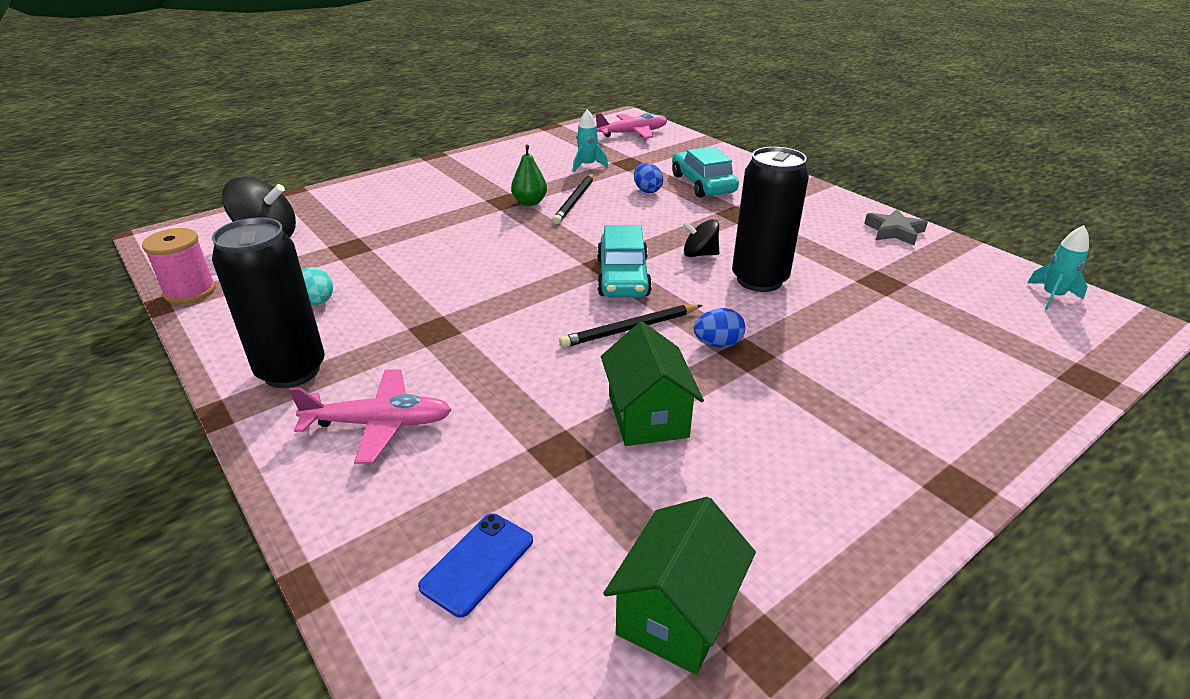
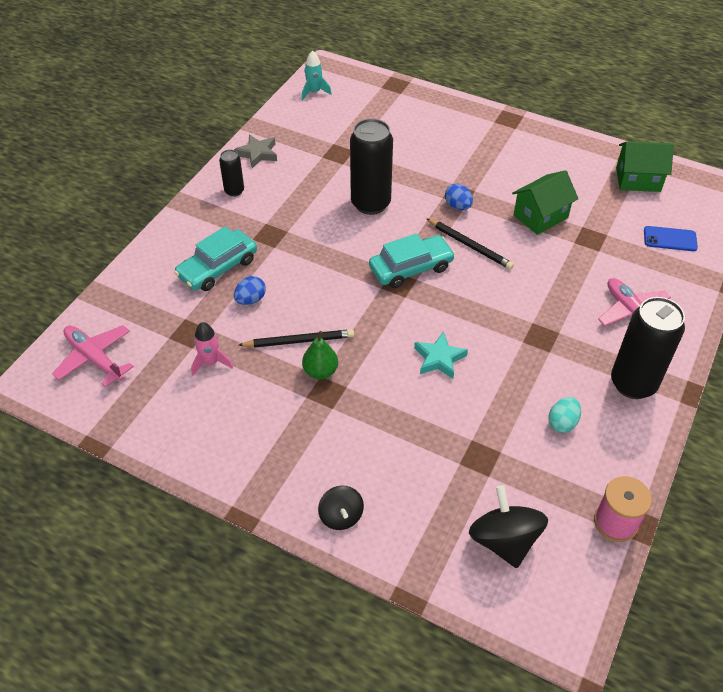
camera: 115 degrees left, 15 degrees up
(479, 259) = (439, 358): none -> turquoise star
(587, 166) = (211, 362): turquoise rocket -> pink rocket
(699, 254) = (352, 239): black spinning top -> black spinning top (341, 516)
(823, 208) = (234, 191): none -> black can

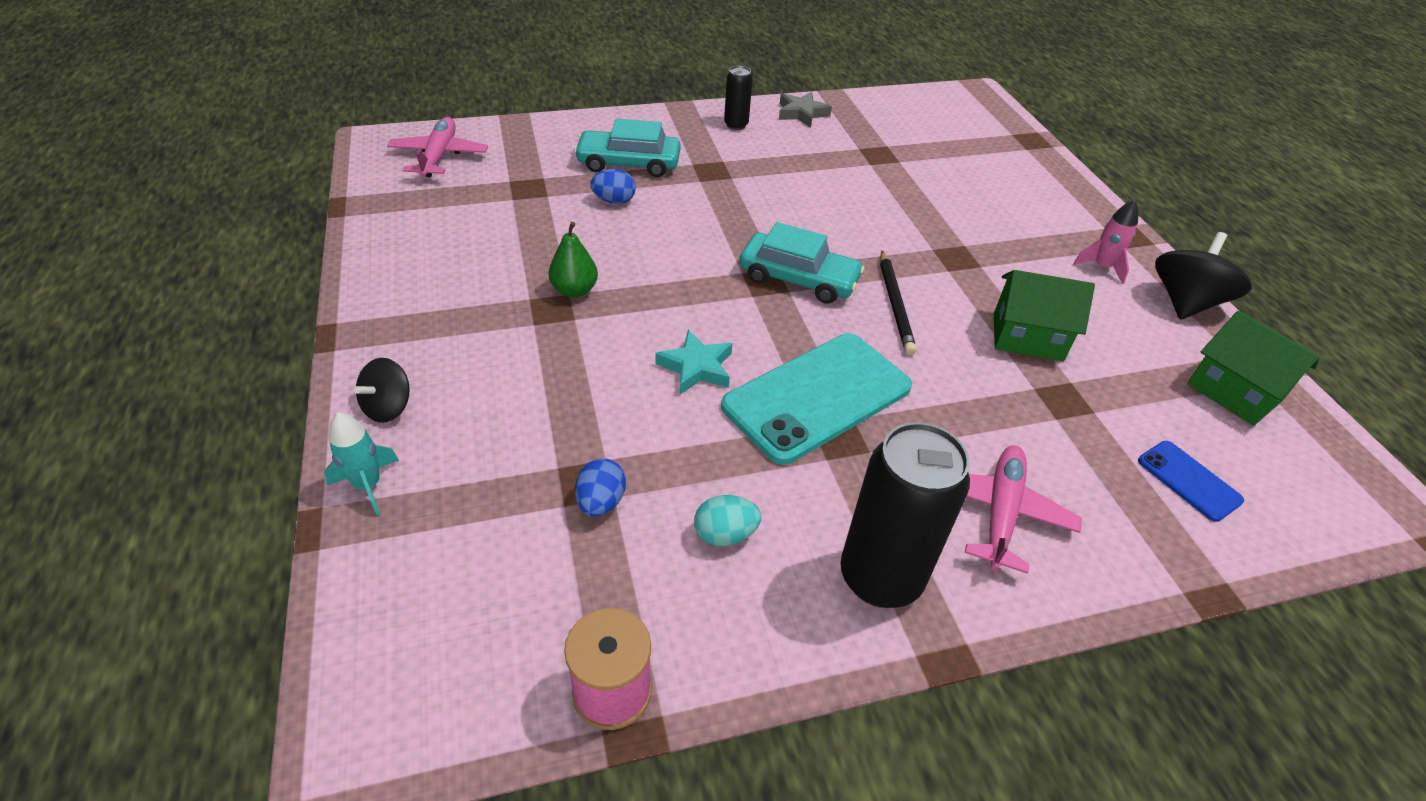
camera: 45 degrees right, 5 degrees down
(211, 362) = (506, 218): pink rocket -> pink rocket (1102, 267)
(299, 341) = (598, 256): black pencil -> none
(314, 92) = (932, 102): turquoise rocket -> turquoise rocket (368, 485)
(370, 204) = (846, 207): black can -> none
(458, 206) = (938, 266): blue egg -> blue egg (601, 502)
(504, 540) = (473, 576): black spinning top -> black spinning top (1185, 303)
(506, 325) = (817, 397): none -> turquoise phone

